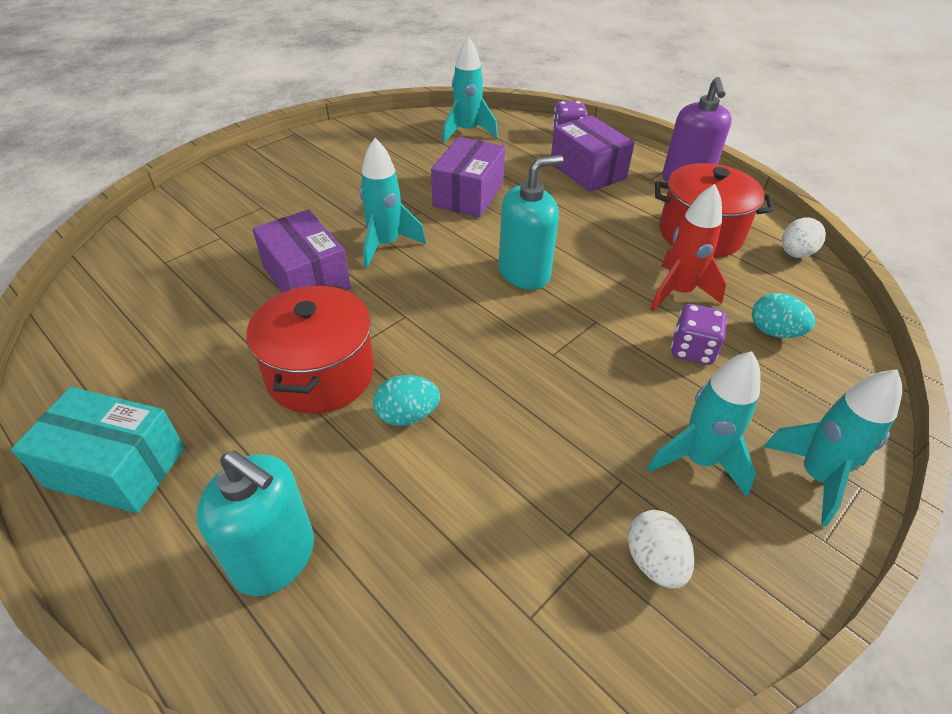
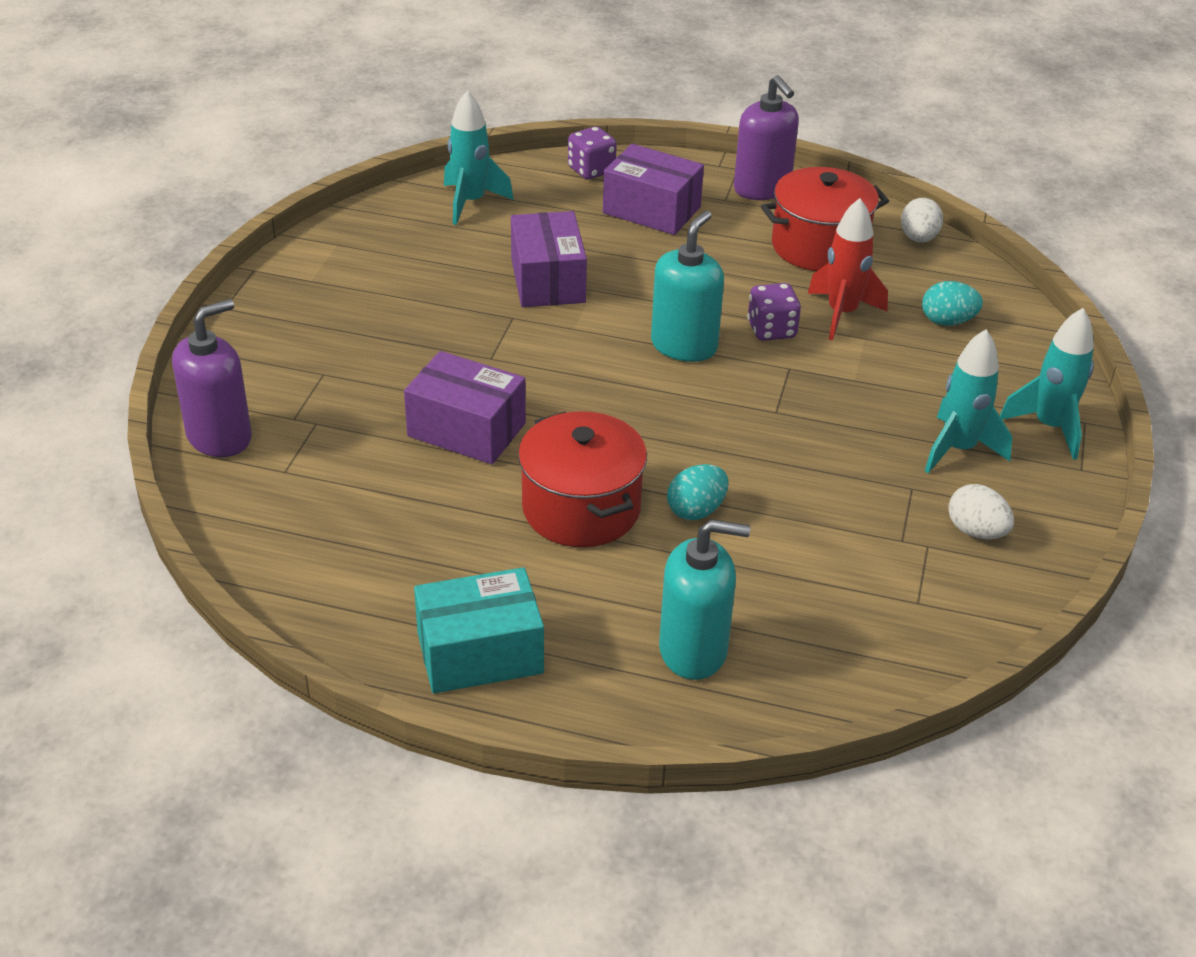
camera: 30 degrees left, 5 degrees down
(156, 225) = (220, 437): none -> purple soap dispenser
(386, 245) = (514, 366): turquoise rocket -> none
(692, 350) = (891, 363): purple dice -> purple dice (771, 330)

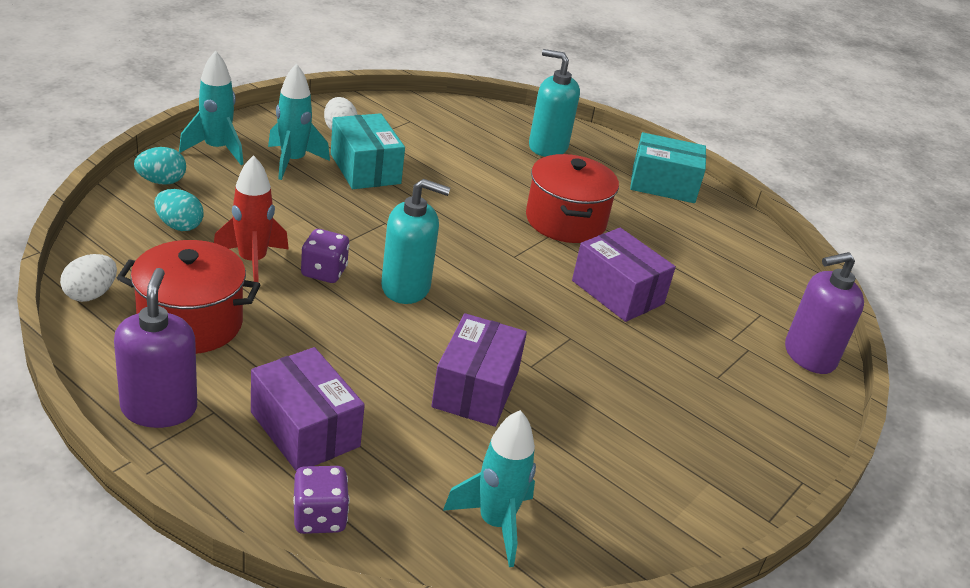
camera: 160 degrees left, 5 degrees down
(684, 345) = (406, 287): turquoise soap dispenser -> turquoise soap dispenser turned 135 degrees counterclockwise
(696, 510) = (493, 195): turquoise egg -> turquoise egg (161, 181)
(875, 478) = (365, 169): none -> turquoise box

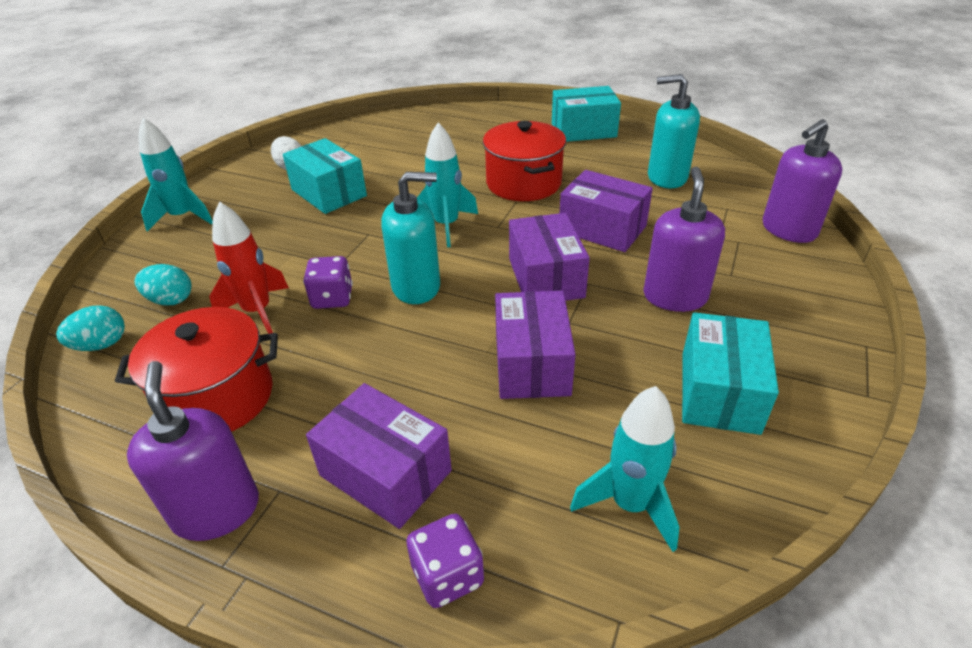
camera: 10 degrees left, 5 degrees up
(91, 294) = (97, 404): white egg -> none
(161, 181) = (138, 263): turquoise egg -> turquoise egg (101, 345)
(293, 161) = (259, 206): turquoise rocket -> turquoise rocket (446, 225)
(533, 319) = (545, 278): none -> purple box
(547, 147) = (475, 129): turquoise soap dispenser -> turquoise soap dispenser (666, 177)
(632, 470) = (719, 392): none -> turquoise box
(647, 378) = (674, 296): none -> purple soap dispenser

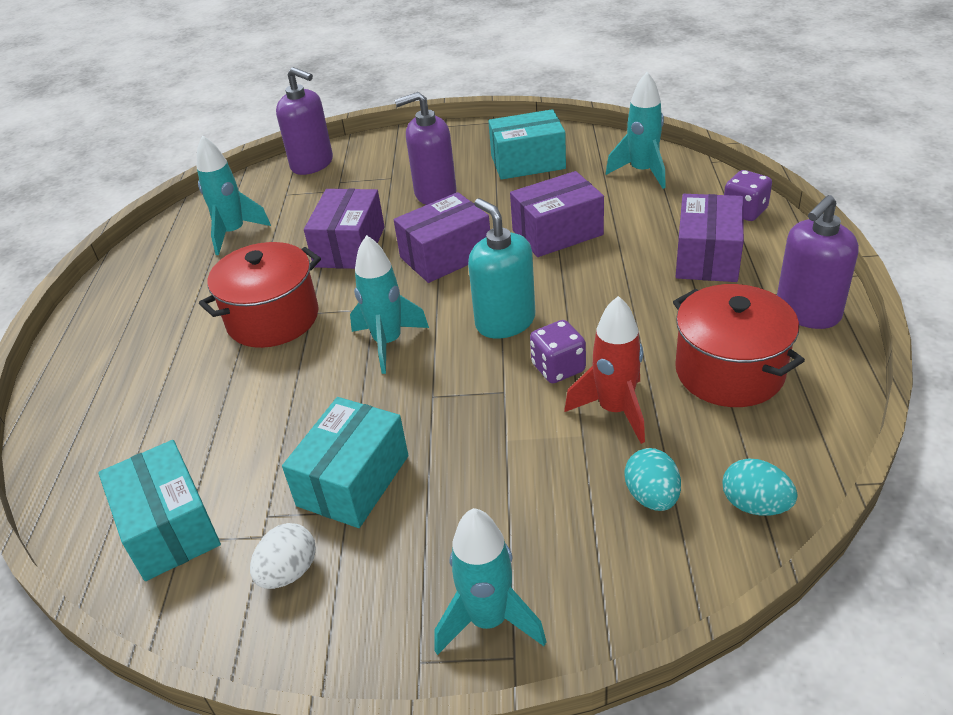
camera: 110 degrees left, 0 degrees up
(583, 130) = (118, 312): turquoise box -> turquoise box (169, 528)
(666, 177) = (233, 233): turquoise soap dispenser -> turquoise rocket

